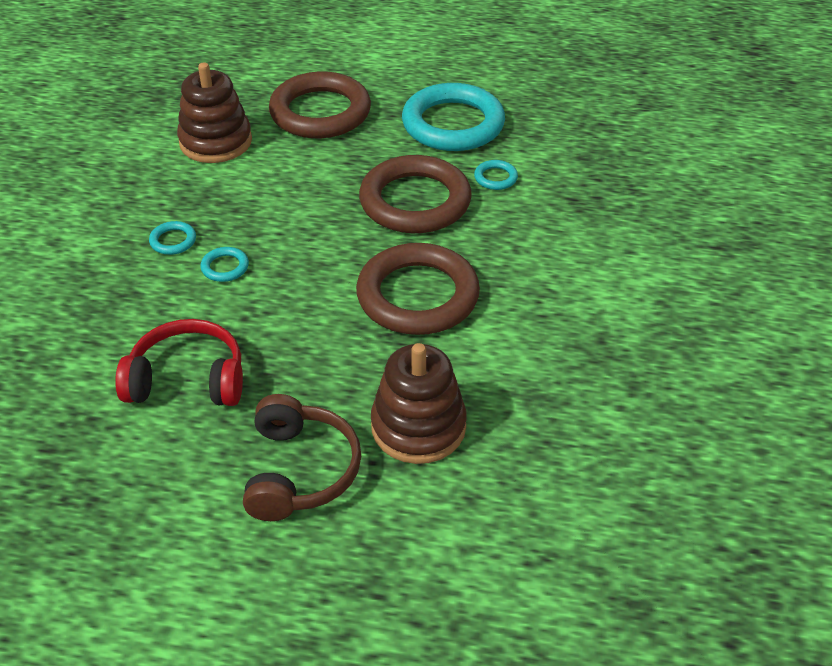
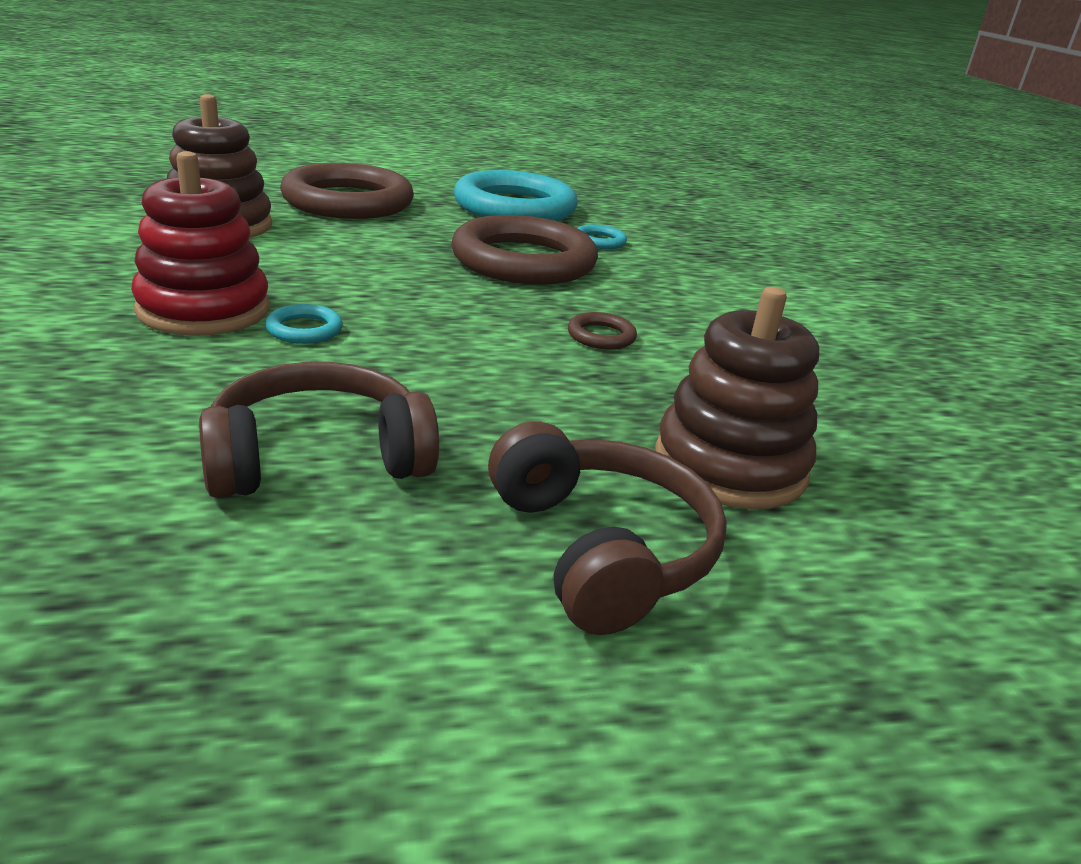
camera: 25 degrees left, 15 degrees down
(173, 241) = (204, 310): turquoise ring -> red stacking toy
(187, 379) = (318, 457): red headphones -> brown headphones
(418, 296) = (601, 336): brown ring -> brown ring, size x0.40

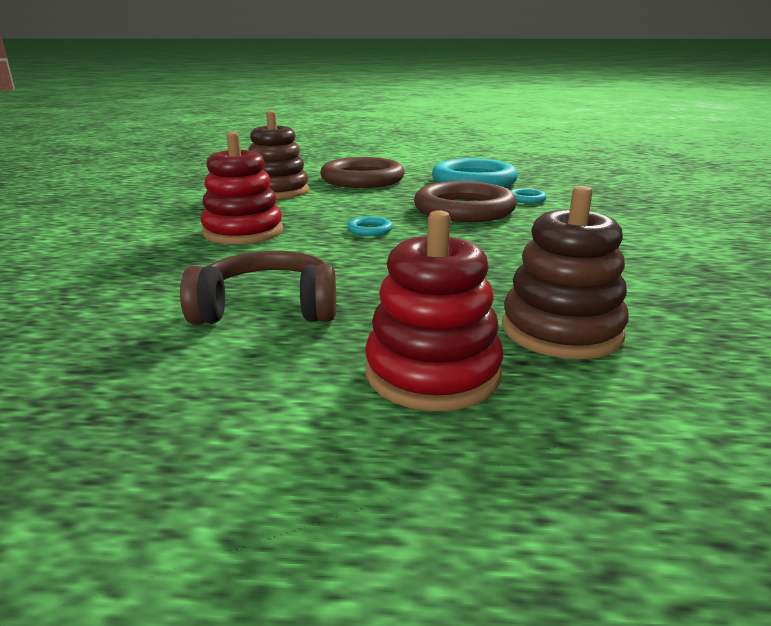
camera: 20 degrees right, 5 degrees down
(304, 329) = (297, 243): turquoise ring -> turquoise ring (370, 230)
(601, 336) = (499, 251): brown ring -> none
(602, 549) = (432, 373): brown headphones -> red stacking toy

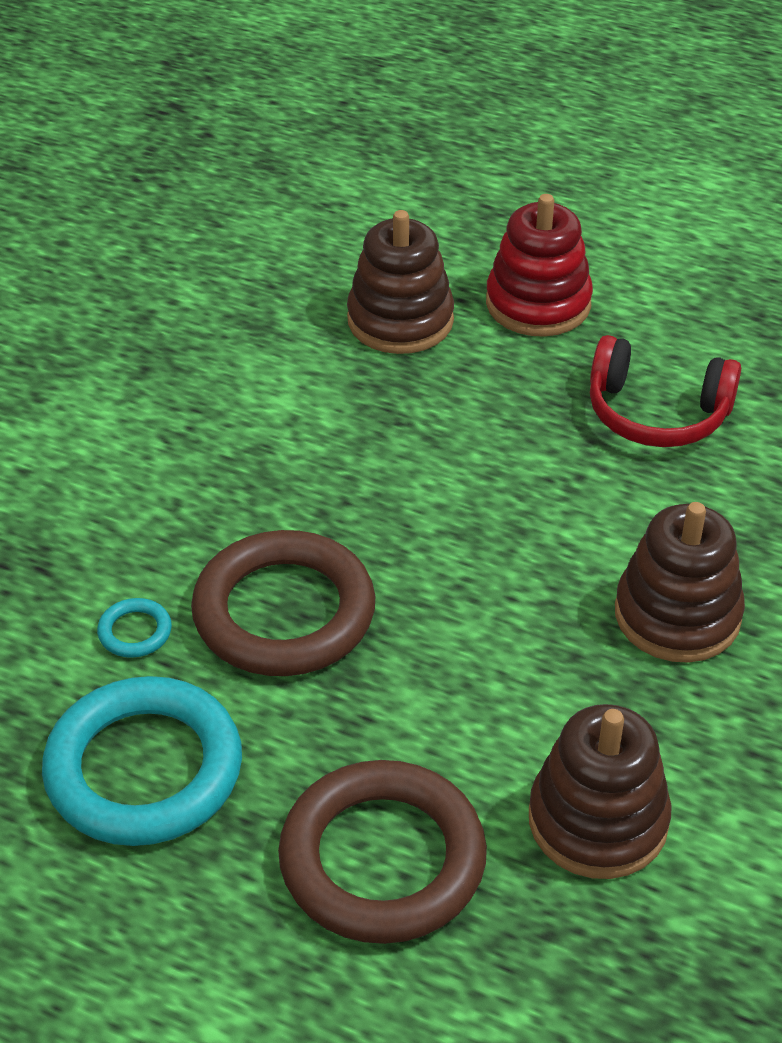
camera: 160 degrees left, 20 degrees up
(243, 232) = (677, 615): red stacking toy -> brown stacking toy
(267, 308) = (656, 413): brown headphones -> red headphones
(370, 230) = (480, 572): turquoise ring -> none

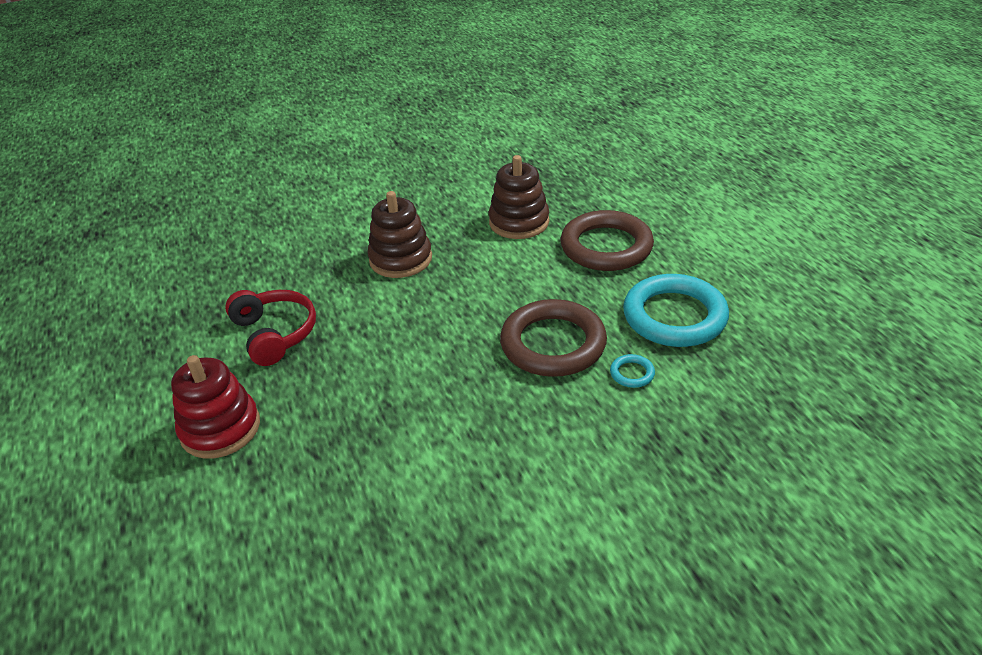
camera: 135 degrees left, 5 degrees down
(400, 320) = (299, 469): brown stacking toy -> none

